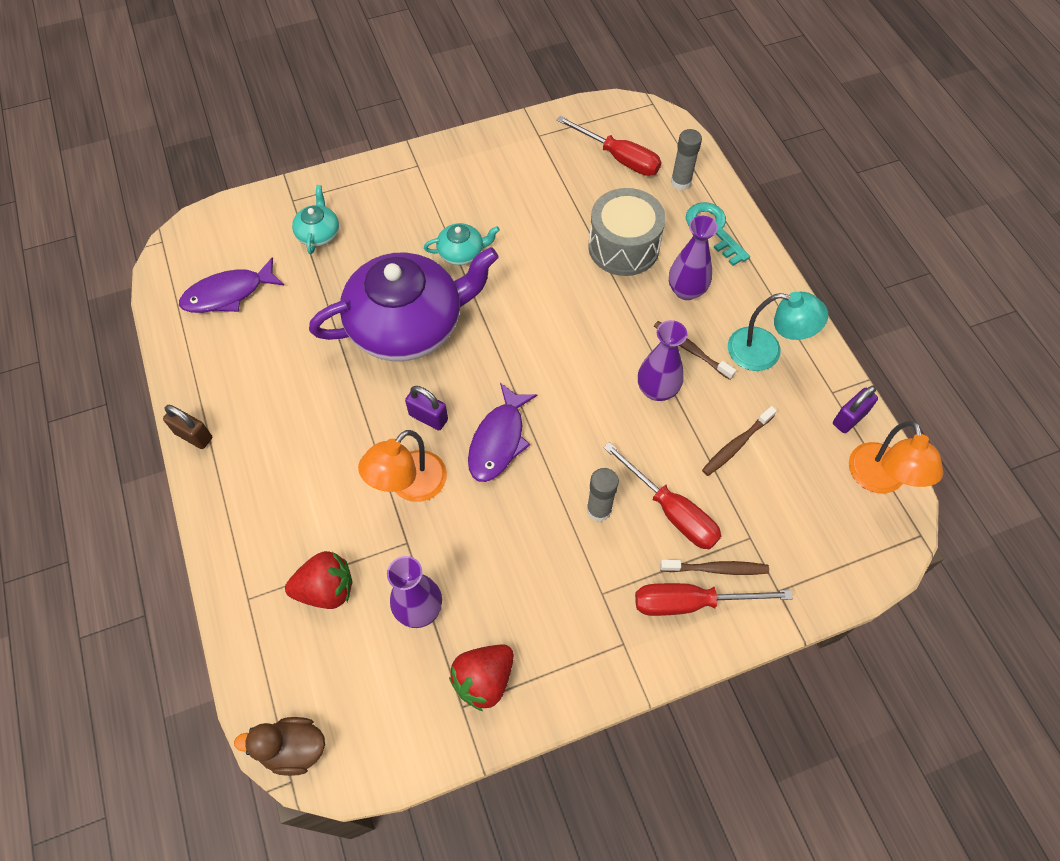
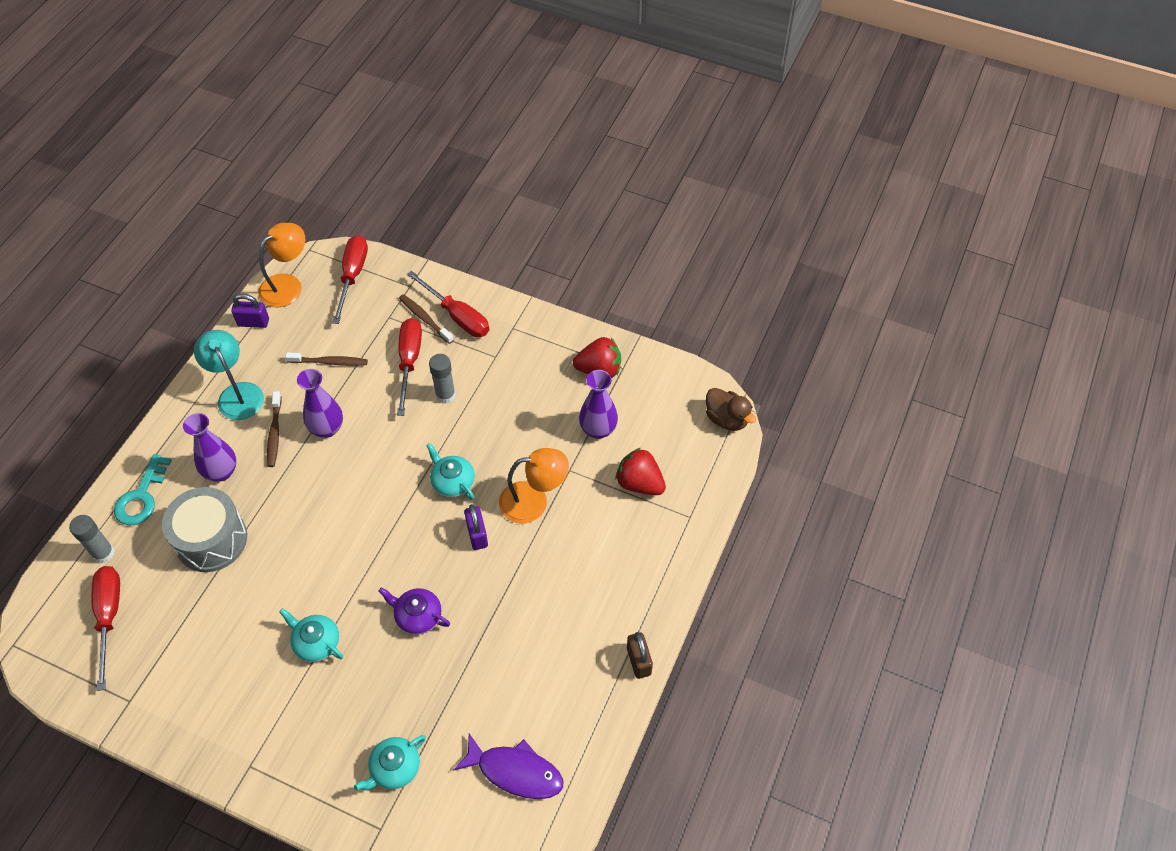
camera: 135 degrees left, 5 degrees down
(408, 325) = (418, 616): purple teapot -> purple teapot, size x0.42
(498, 440) = (452, 482): purple fish -> turquoise teapot
(842, 547) = (352, 276): none -> red screwdriver

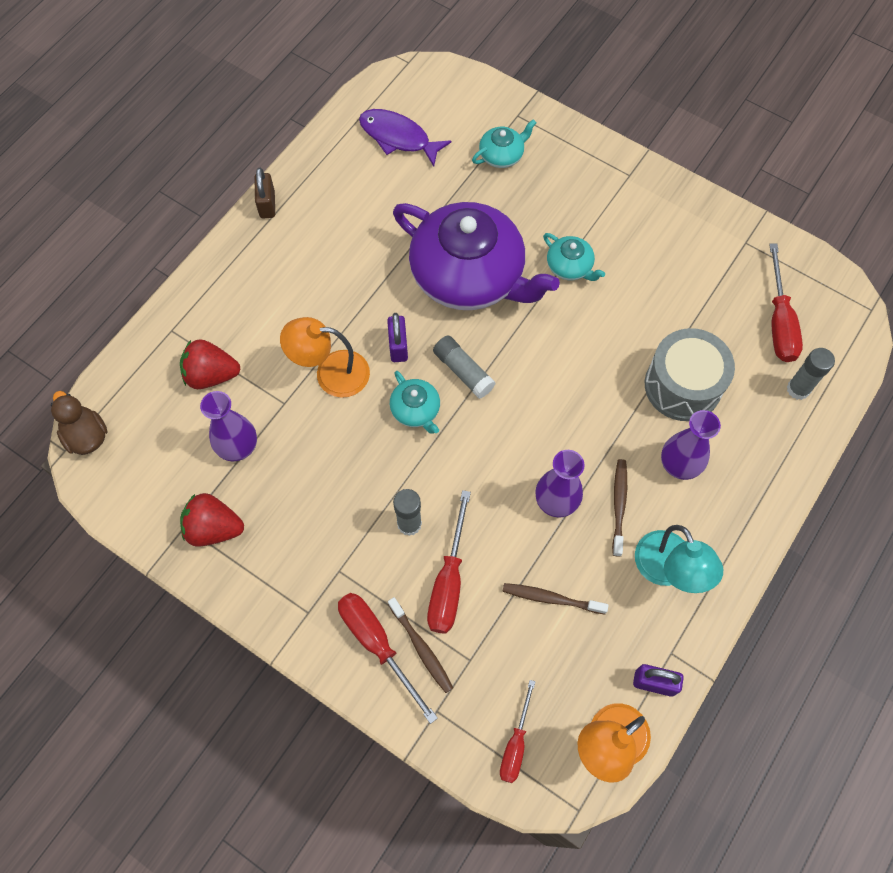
camera: 170 degrees left, 10 degrees up
(142, 496) = (767, 448): turquoise key -> none
(352, 276) = (515, 744): red screwdriver -> red screwdriver, size x0.65
(414, 521) = (463, 371): none -> grey glue stick
(418, 616) = (469, 275): purple teapot -> purple teapot, size x2.39
(639, 483) = (211, 375): red strawberry -> red strawberry turned 135 degrees clockwise

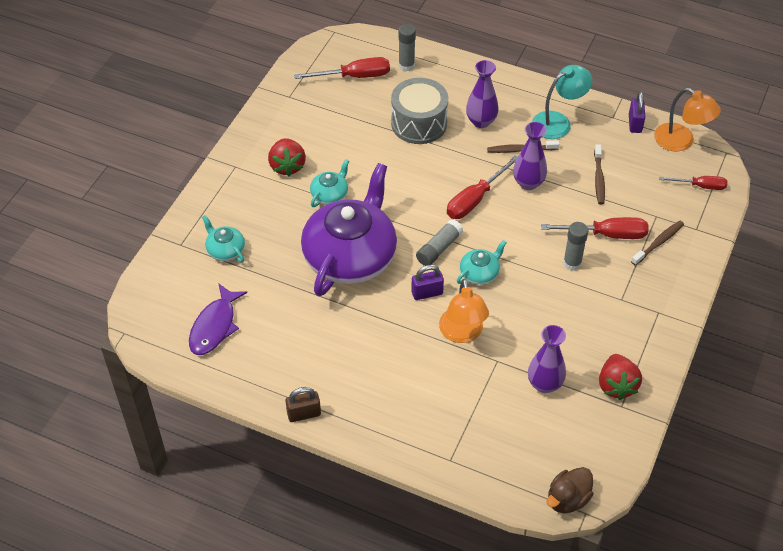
camera: 100 degrees left, 15 degrees down
(211, 375) = (485, 418): red strawberry -> red strawberry (287, 166)
(377, 644) = (665, 267): red screwdriver -> red screwdriver (475, 199)

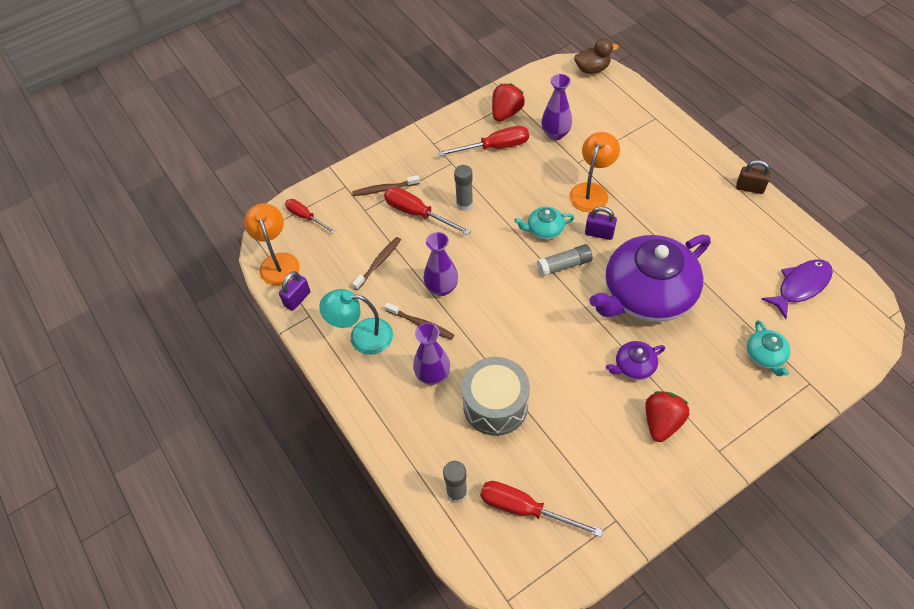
camera: 145 degrees left, 5 degrees up
(330, 194) = (634, 366): turquoise teapot -> purple teapot
(475, 199) = (500, 295): red screwdriver -> red screwdriver (494, 147)

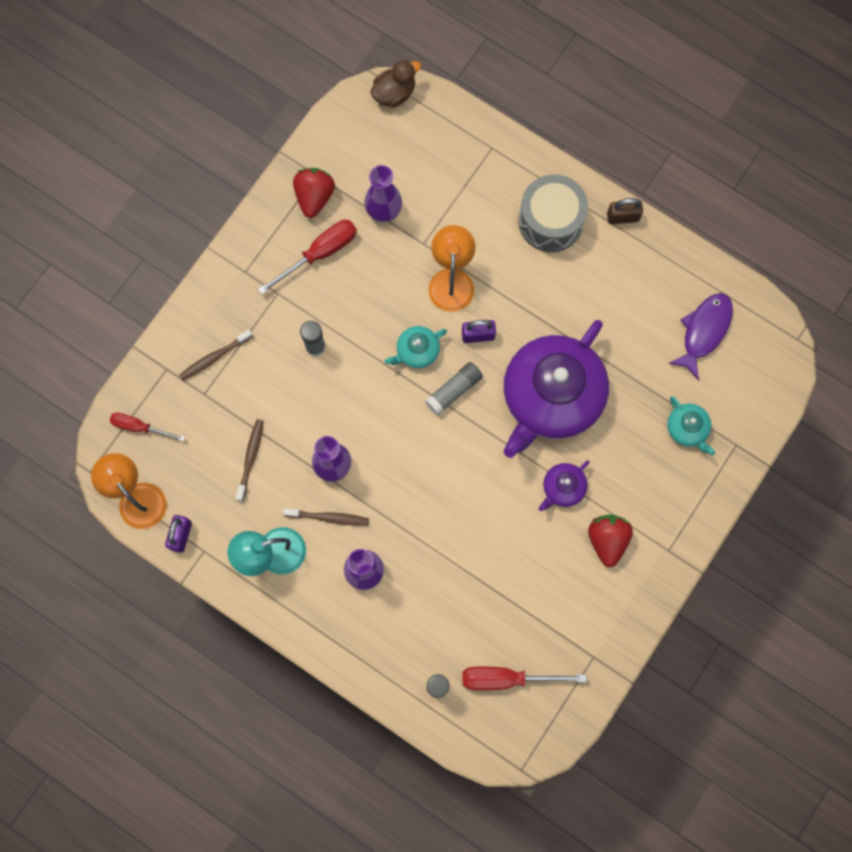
camera: 25 degrees left, 20 degrees up
(417, 213) = (267, 378): red screwdriver -> none
(495, 405) = (440, 582): grey drum -> grey drum (550, 221)

